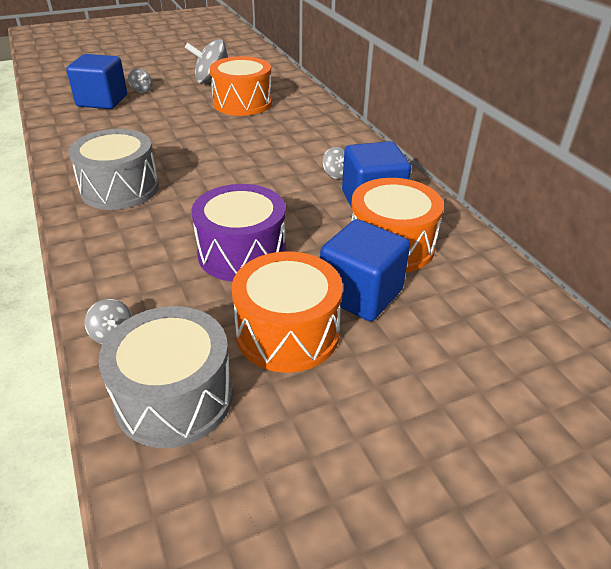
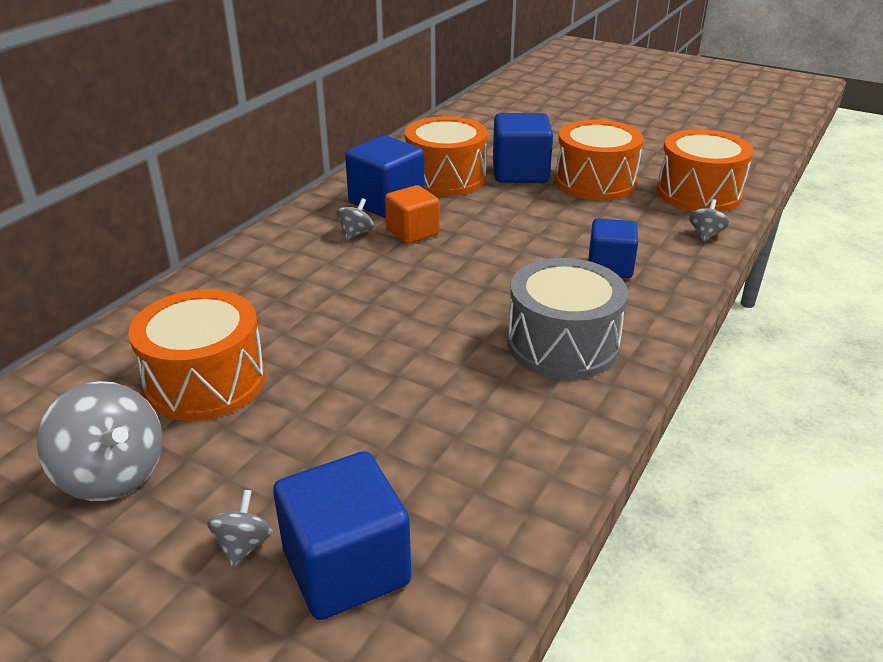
camera: 125 degrees left, 5 degrees down
(154, 249) = (610, 267): none -> blue cube
(174, 397) = (698, 193): grey drum -> orange drum
(242, 253) = (548, 227): purple drum -> none
(311, 194) = (412, 232): none -> orange cube

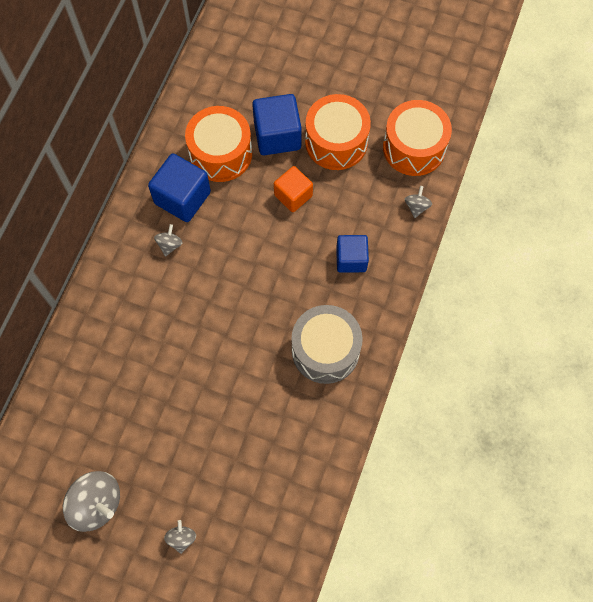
camera: 10 degrees left, 35 degrees up
(206, 381) = (119, 421): orange drum -> none
(346, 567) = (235, 542): blue cube -> none
(412, 232) = (210, 237): orange cube -> orange cube (293, 195)

